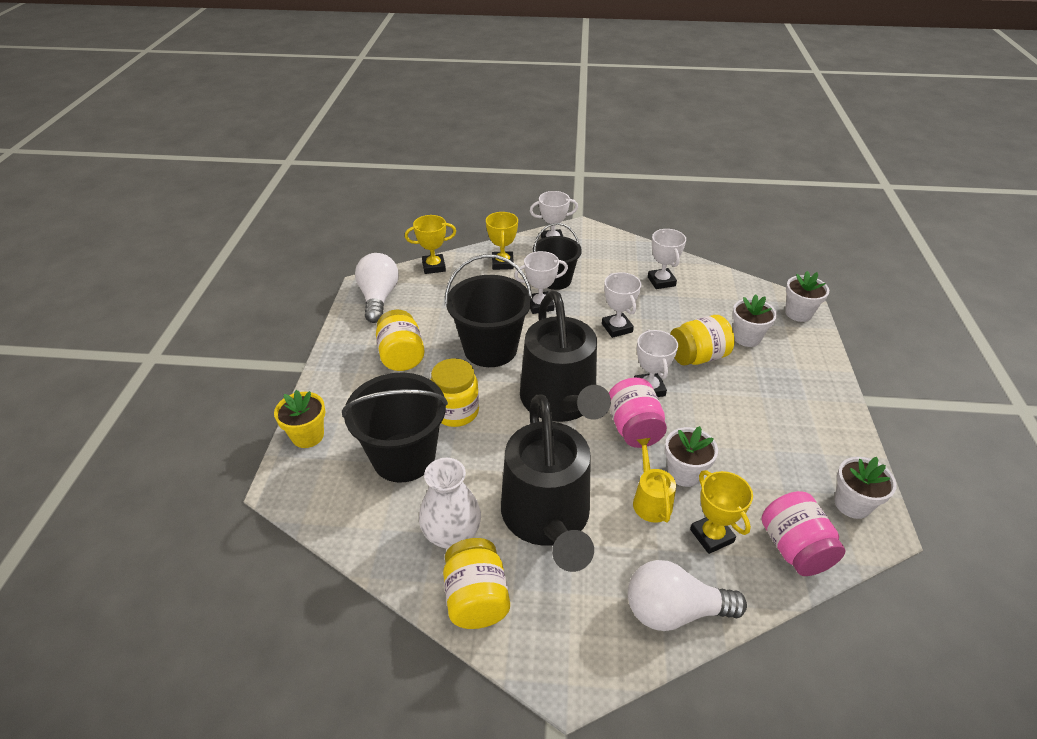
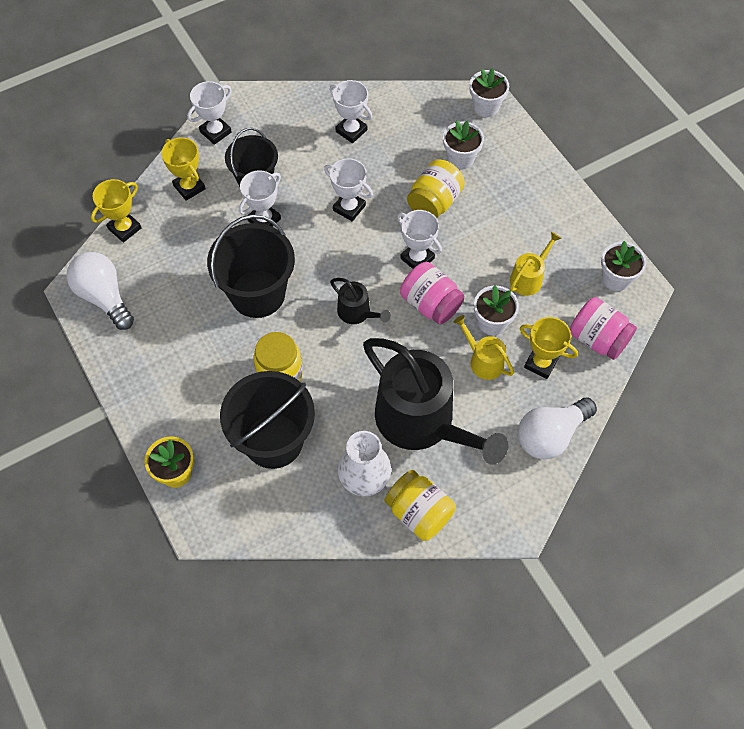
camera: 35 degrees left, 20 degrees up
(401, 356) = (185, 347): yellow jar -> none
(561, 401) = (357, 312): black watering can -> black watering can, size x0.44
(750, 456) = (528, 278): none -> yellow watering can

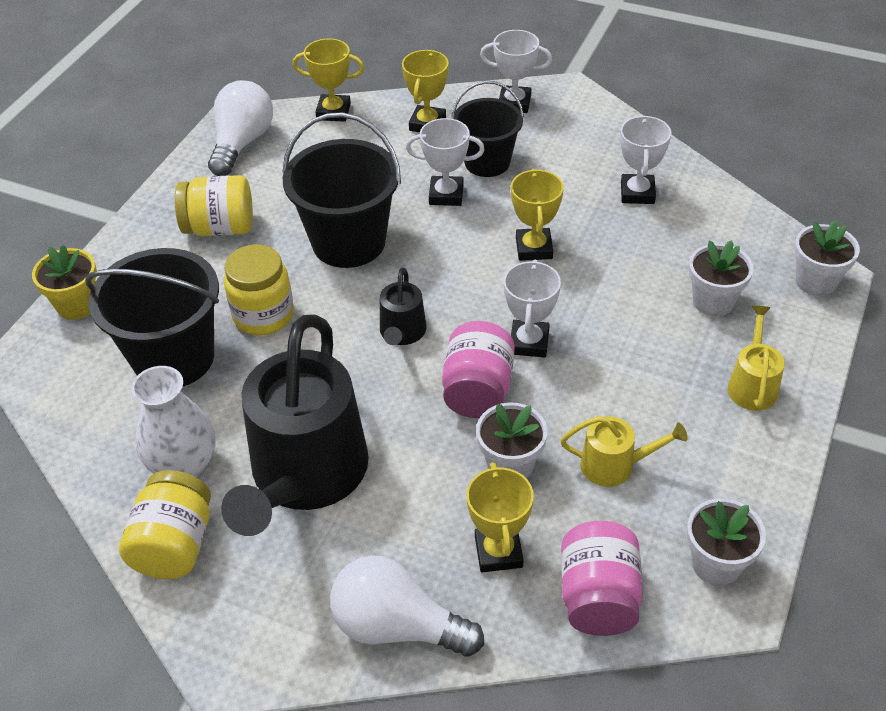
camera: 55 degrees right, 15 degrees down
(349, 208) = (534, 248): white trophy -> yellow trophy
(434, 202) = (624, 313): yellow jar -> yellow jar (220, 228)
(483, 361) = (446, 488): yellow watering can -> yellow watering can (752, 385)

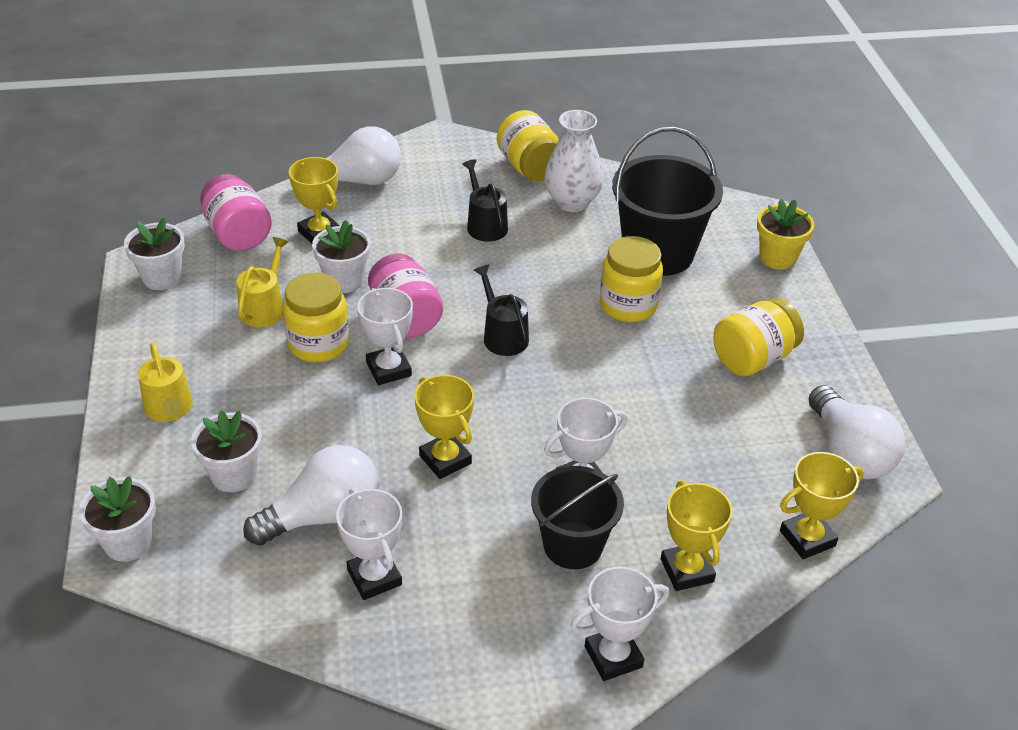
camera: 145 degrees right, 5 degrees down
(305, 475) = (485, 225): black watering can -> black watering can, size x0.44
(348, 242) = (626, 393): black bucket -> none
(579, 396) = (319, 344): none -> yellow jar
(614, 465) = (264, 308): yellow watering can -> yellow watering can turned 135 degrees clockwise
(653, 244) = (323, 516): none -> white light bulb

